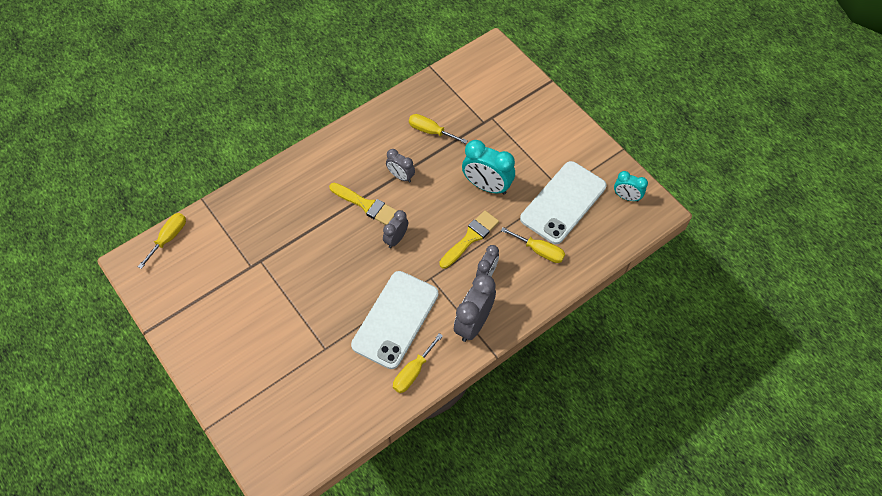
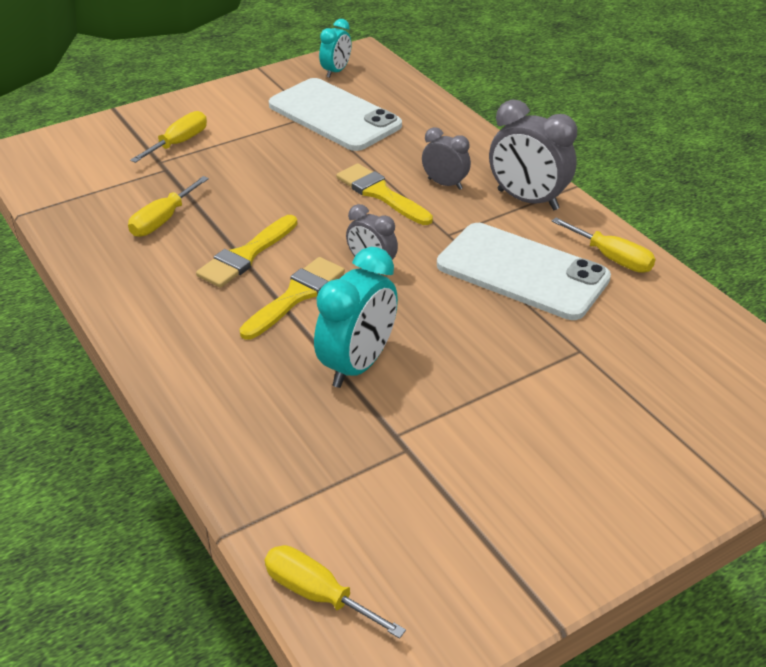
camera: 85 degrees left, 20 degrees down
(401, 176) = (246, 255): grey clock -> yellow brush
(487, 186) = (289, 174): turquoise clock -> turquoise clock (357, 365)
(539, 251) = (411, 139): yellow screwdriver -> yellow screwdriver (179, 143)

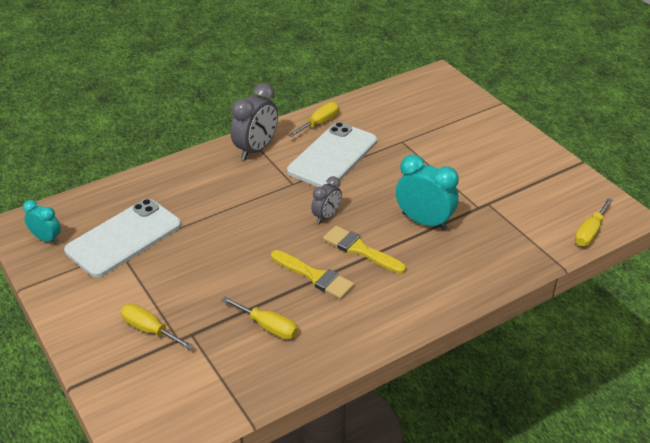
camera: 90 degrees left, 0 degrees up
(380, 194) = (242, 213): yellow brush -> none
(445, 184) = (233, 183): grey clock -> none

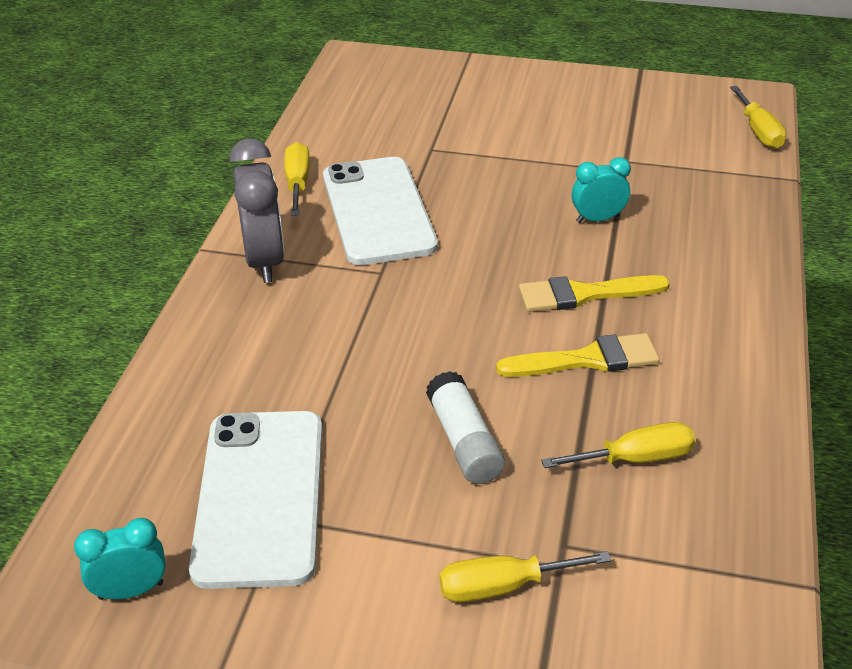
camera: 45 degrees left, 0 degrees up
(217, 271) = (464, 441): none -> white glue stick
(326, 216) = (485, 283): grey clock -> none
(424, 221) = (597, 219): turquoise clock -> turquoise clock, size x0.59

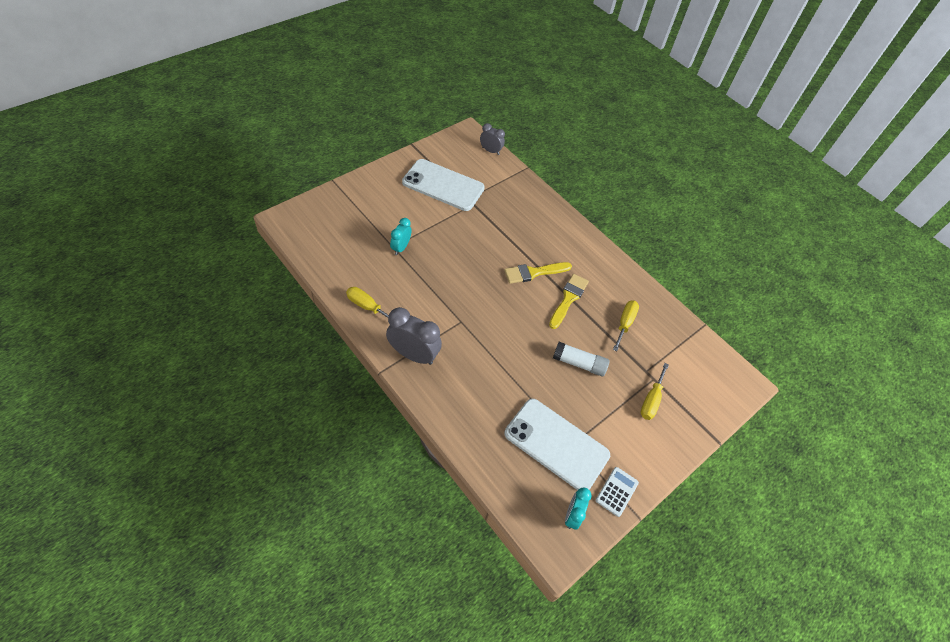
camera: 60 degrees left, 15 degrees up
(236, 633) = (616, 491): none -> white calculator
(378, 211) = (419, 294): white phone -> white phone (443, 185)
(584, 294) = (534, 272): yellow brush -> yellow brush turned 45 degrees clockwise
(597, 219) = (495, 235): turquoise clock -> turquoise clock (401, 248)
(758, 131) = (490, 151): yellow screwdriver -> grey clock

